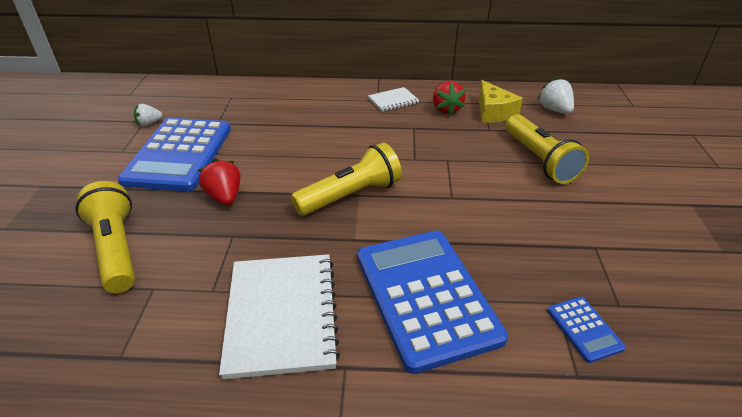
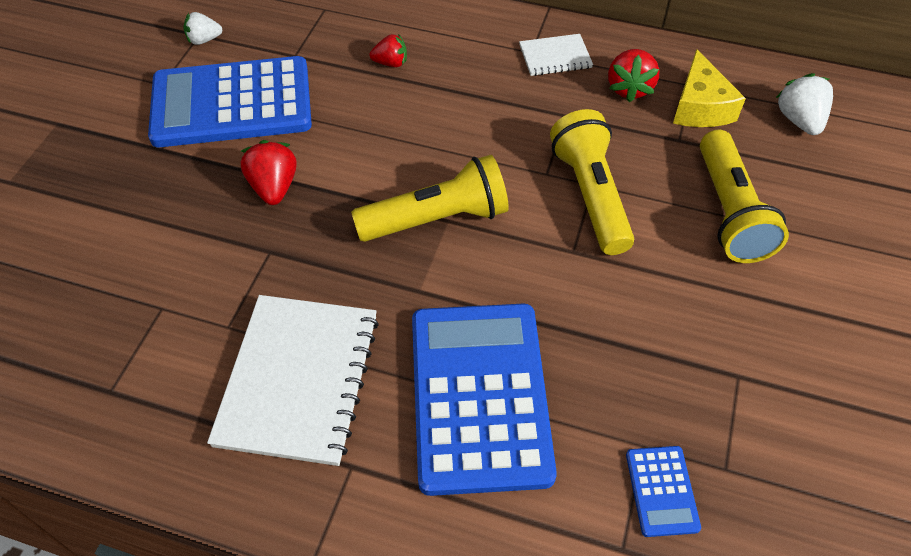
camera: 15 degrees right, 15 degrees up
(116, 249) = (129, 241): yellow flashlight -> yellow flashlight (590, 195)
(179, 154) = (232, 103): blue calculator -> blue calculator turned 60 degrees clockwise
(286, 118) = (390, 63): none -> red strawberry

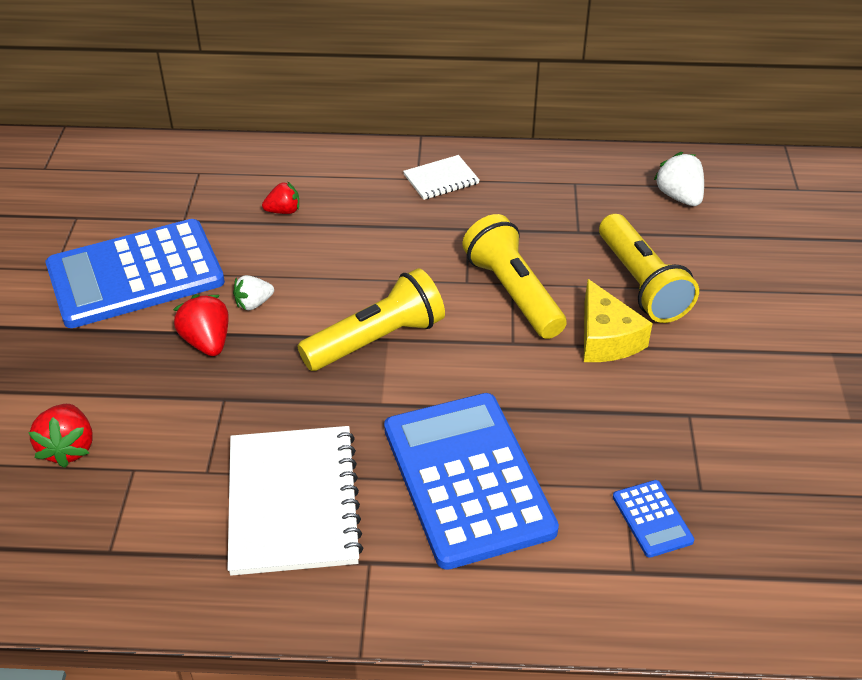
camera: 15 degrees left, 10 degrees down
(204, 40) = (84, 221): white strawberry -> white strawberry (254, 303)
(629, 88) = (519, 195): red strawberry -> red strawberry (68, 448)
(700, 107) = (588, 200): yellow cheese -> yellow cheese (606, 338)

